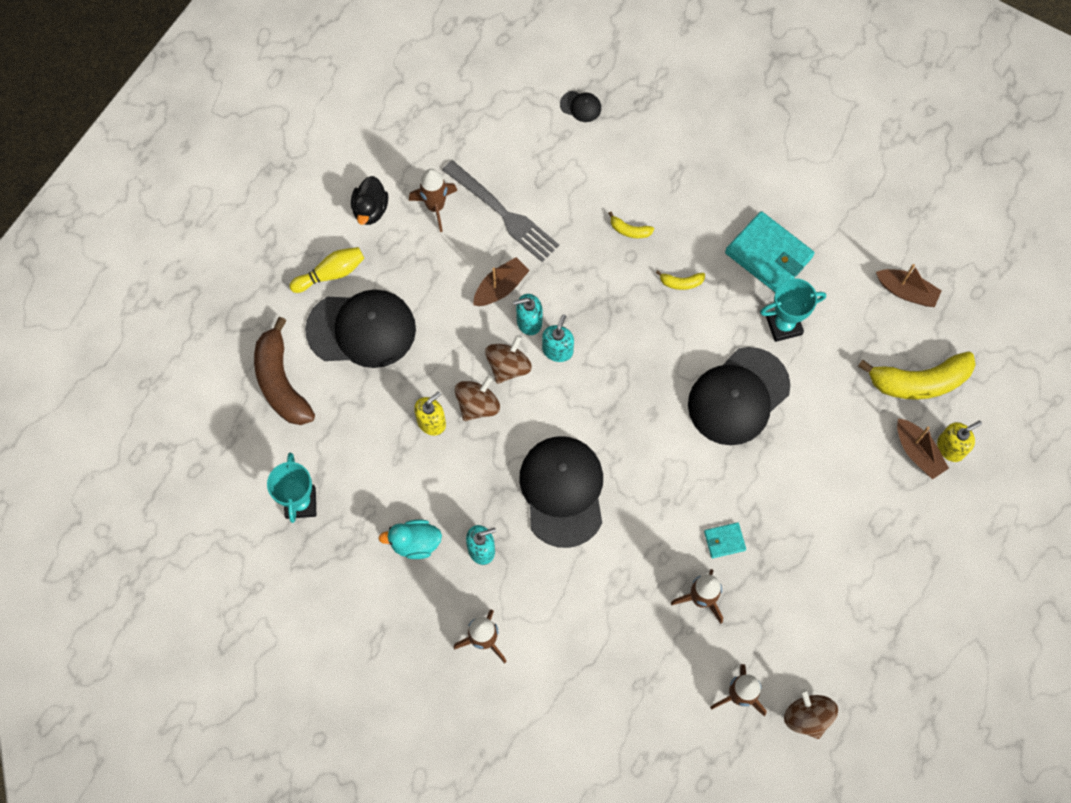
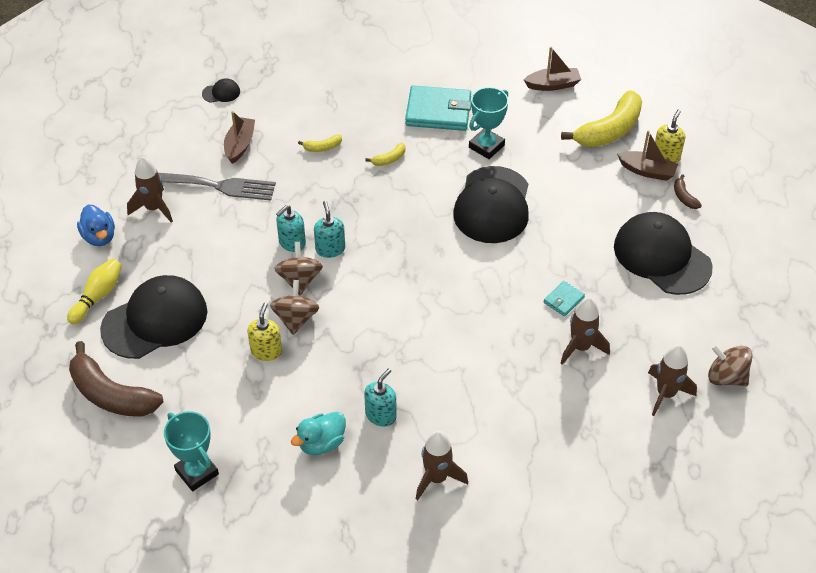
camera: 35 degrees left, 20 degrees down
(370, 209) = (99, 237): black duck -> blue duck
(500, 287) = (251, 233): brown boat -> brown boat (240, 145)
(562, 491) = (413, 338): black cap -> black cap (662, 256)
(929, 505) = (684, 197): none -> brown banana

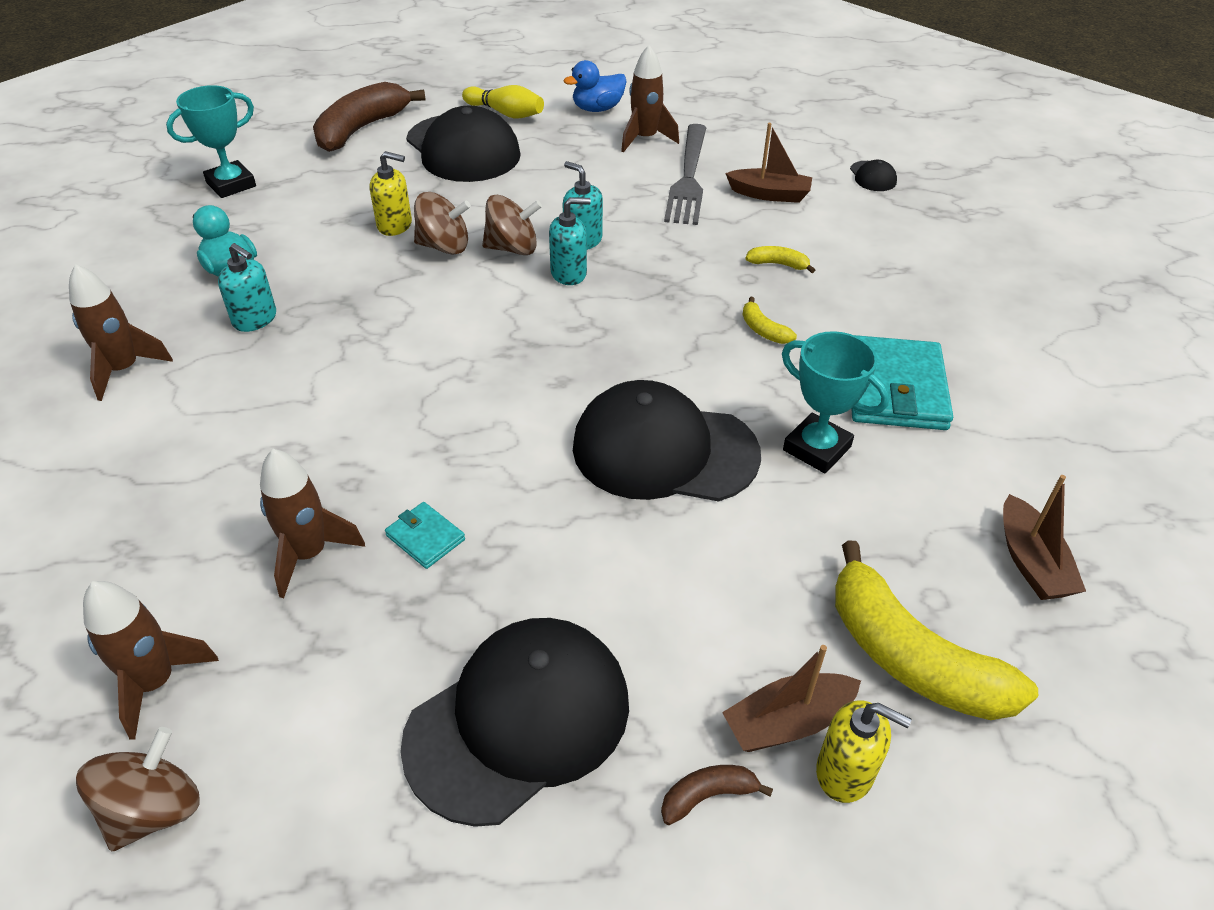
camera: 90 degrees right, 5 degrees down
(323, 147) = (778, 264): yellow banana -> yellow banana turned 120 degrees clockwise
(647, 171) = (787, 722): brown boat -> brown boat turned 45 degrees clockwise

